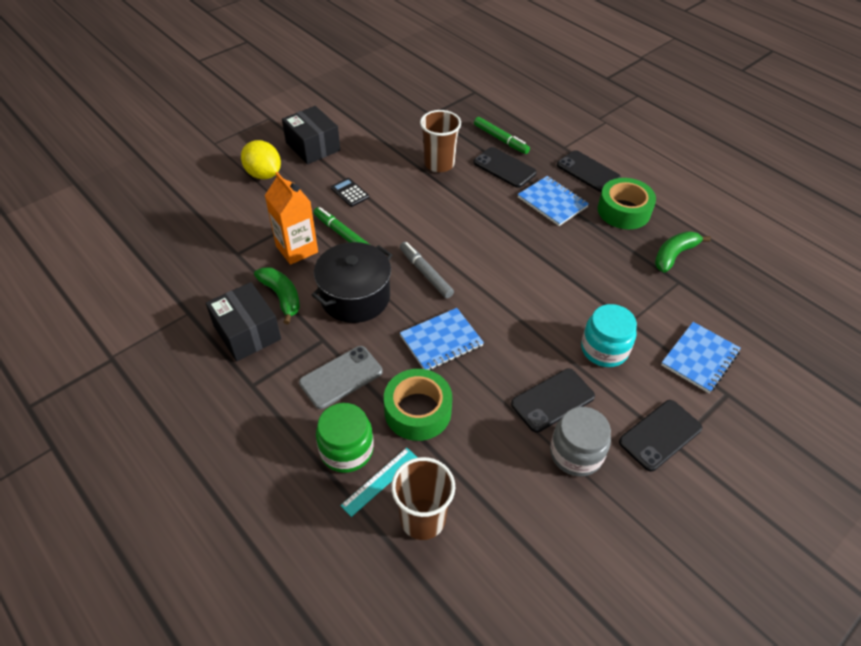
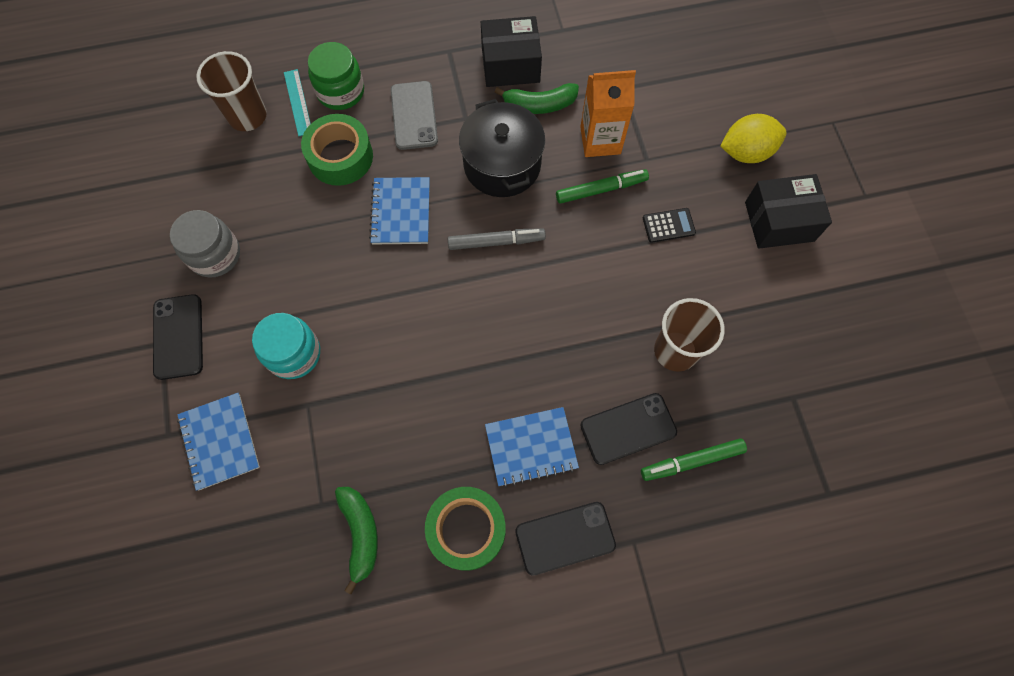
camera: 120 degrees right, 20 degrees up
(552, 400) = (275, 269): black phone -> none

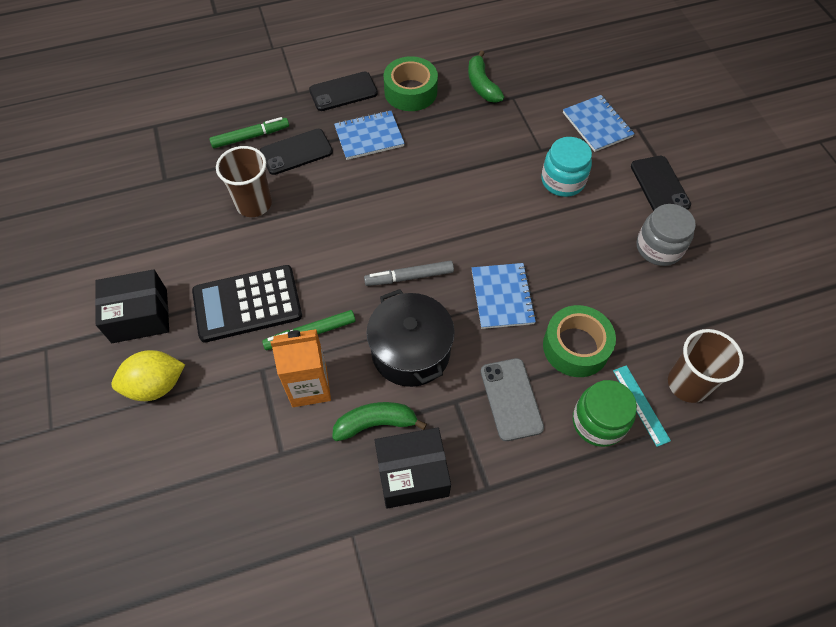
camera: 175 degrees right, 10 degrees down
(668, 225) = (247, 304): black calculator -> black calculator, size x2.23

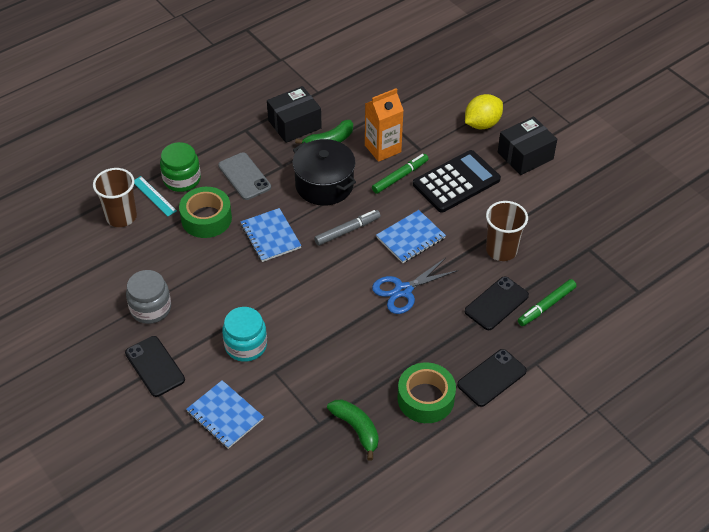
camera: 160 degrees right, 10 degrees down
(369, 136) = (440, 337): blue notebook -> blue notebook (411, 238)
(381, 191) = (403, 290): none -> blue scissors

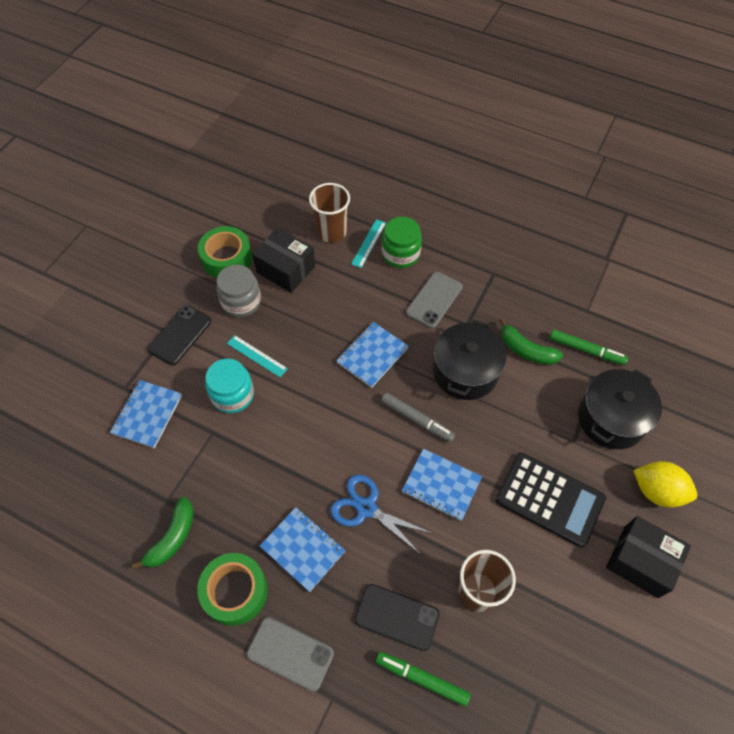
camera: 65 degrees right, 10 degrees up
(206, 218) = (365, 294): green tape -> green tape (227, 258)
(217, 315) = (257, 356): none -> turquoise ruler
(294, 124) = (528, 310): black box -> black box (286, 269)
(382, 148) = (549, 404): orange carton -> none
(400, 177) = (521, 438): green marker -> green marker (586, 350)
(414, 342) = (303, 549): none -> blue notebook
(415, 121) = (611, 419): none -> black pot
(491, 378) = (290, 653): black phone -> grey phone

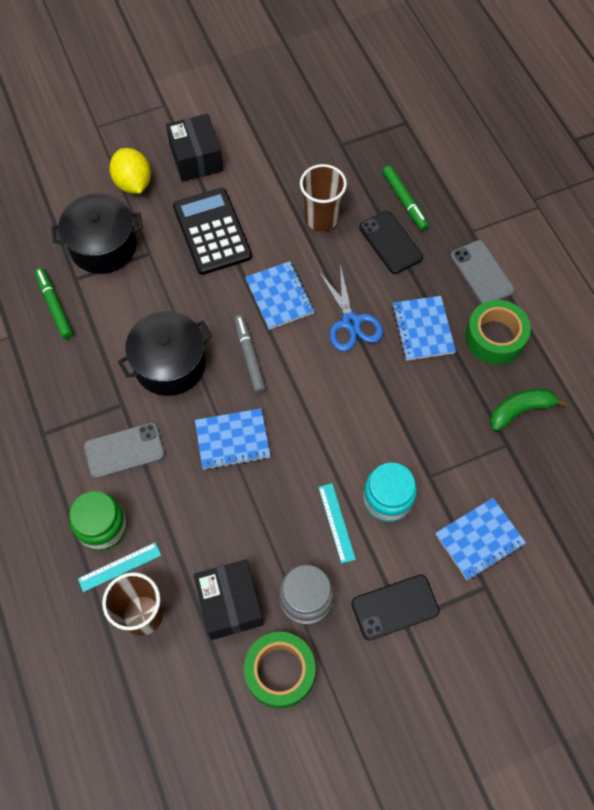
camera: 140 degrees left, 5 degrees up
(526, 350) = (100, 343): green banana -> none

